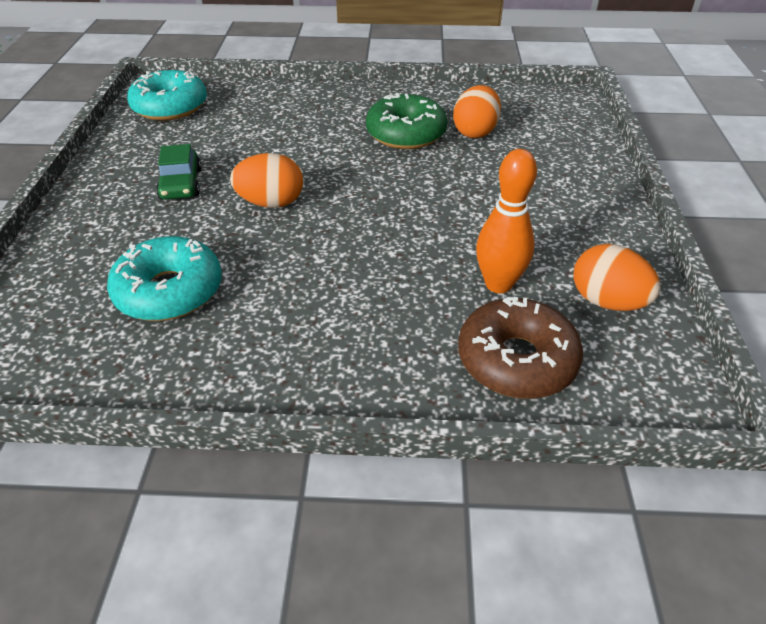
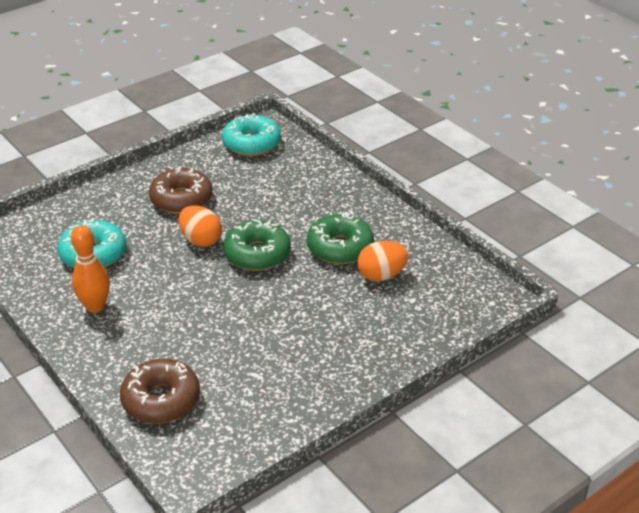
camera: 50 degrees right, 5 degrees down
(181, 184) = (181, 199): green car -> brown donut
(347, 180) = (257, 254): none -> green donut
(498, 284) = (220, 364): orange bowling pin -> orange bowling pin (95, 306)
(607, 301) = (250, 415): orange egg -> none

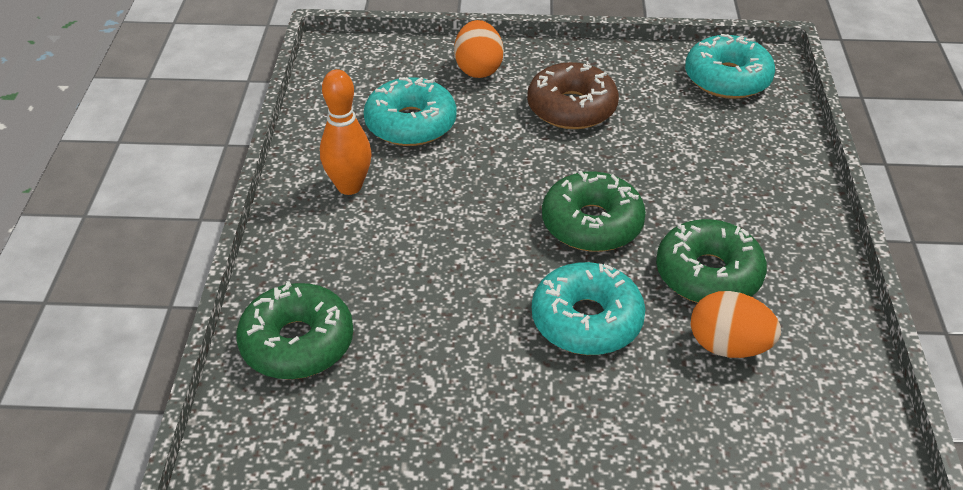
camera: 40 degrees right, 5 degrees up
(161, 400) = (297, 343): brown donut -> green donut
(201, 240) = (543, 170): orange egg -> orange egg (478, 69)
(303, 301) = (586, 320): none -> turquoise donut

